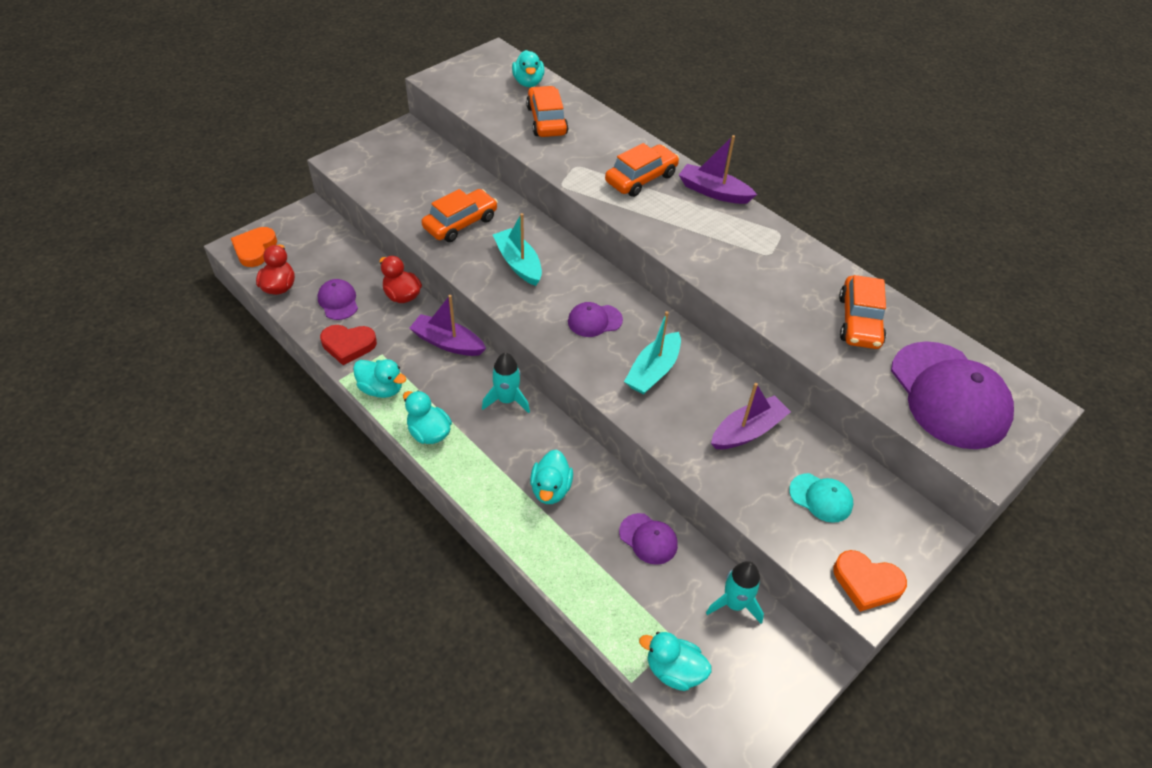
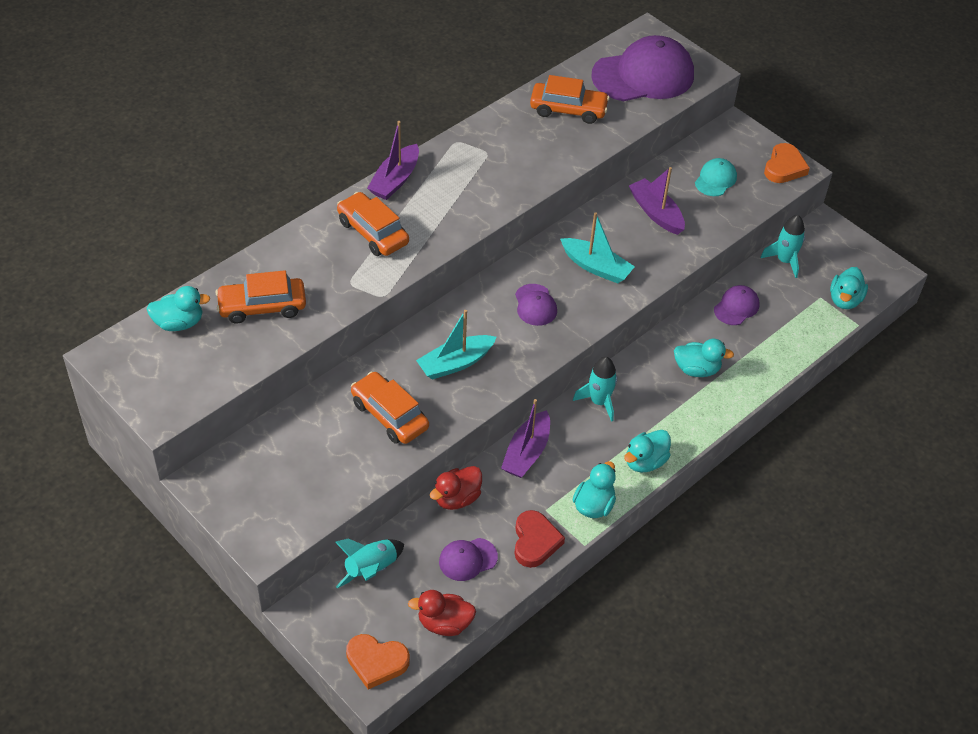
camera: 90 degrees left, 0 degrees up
(340, 245) = (371, 569): none -> turquoise rocket

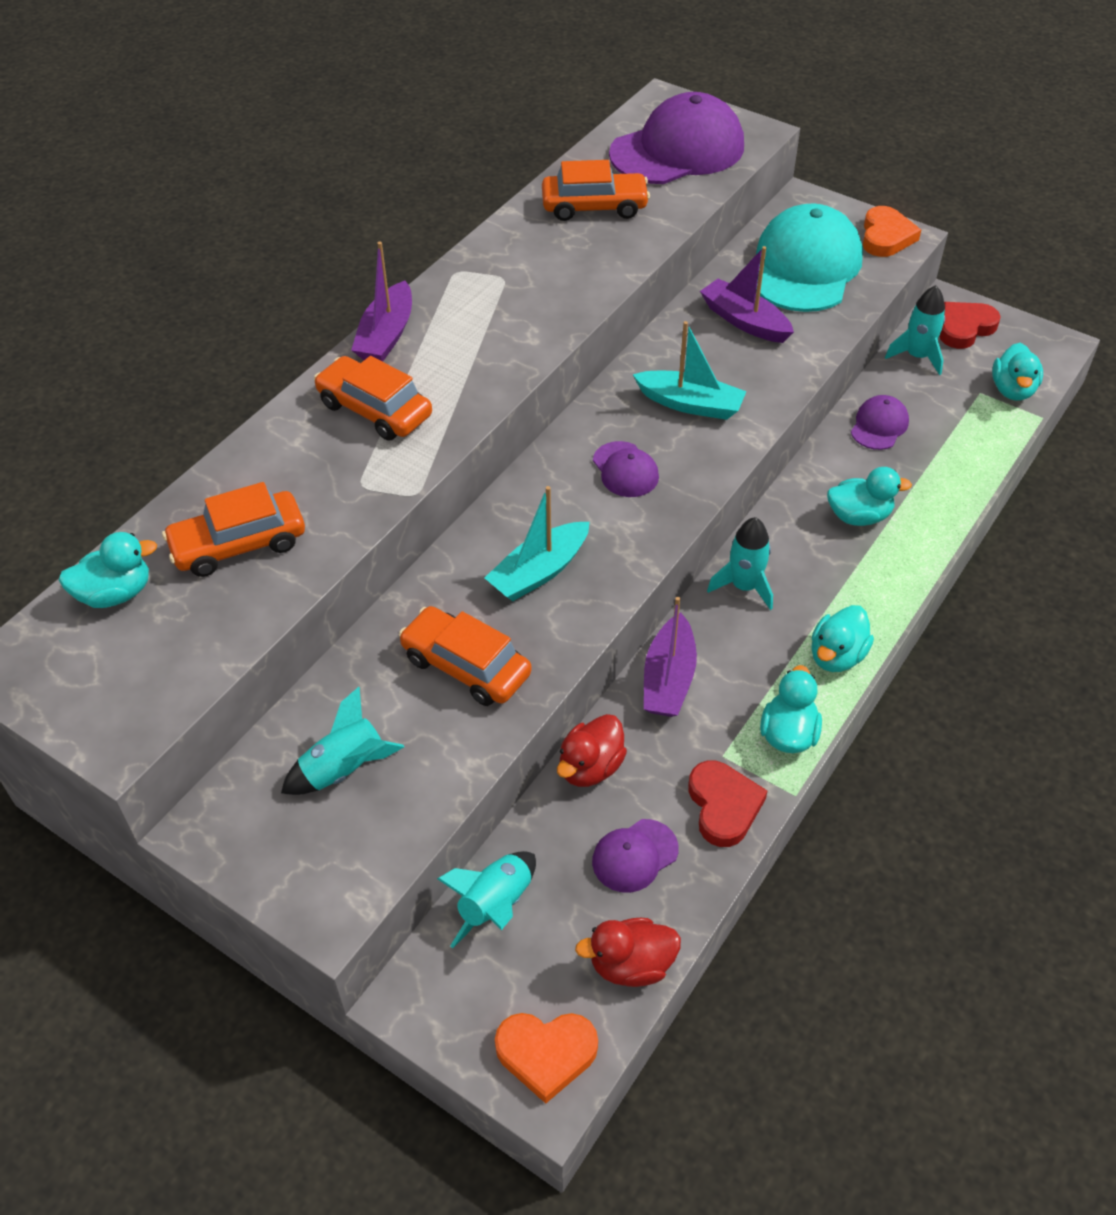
camera: 10 degrees left, 0 degrees up
(295, 463) = (344, 769): none -> turquoise rocket
(715, 179) = (805, 266): turquoise cap -> turquoise cap, size x2.14
(828, 246) = (964, 328): none -> red heart

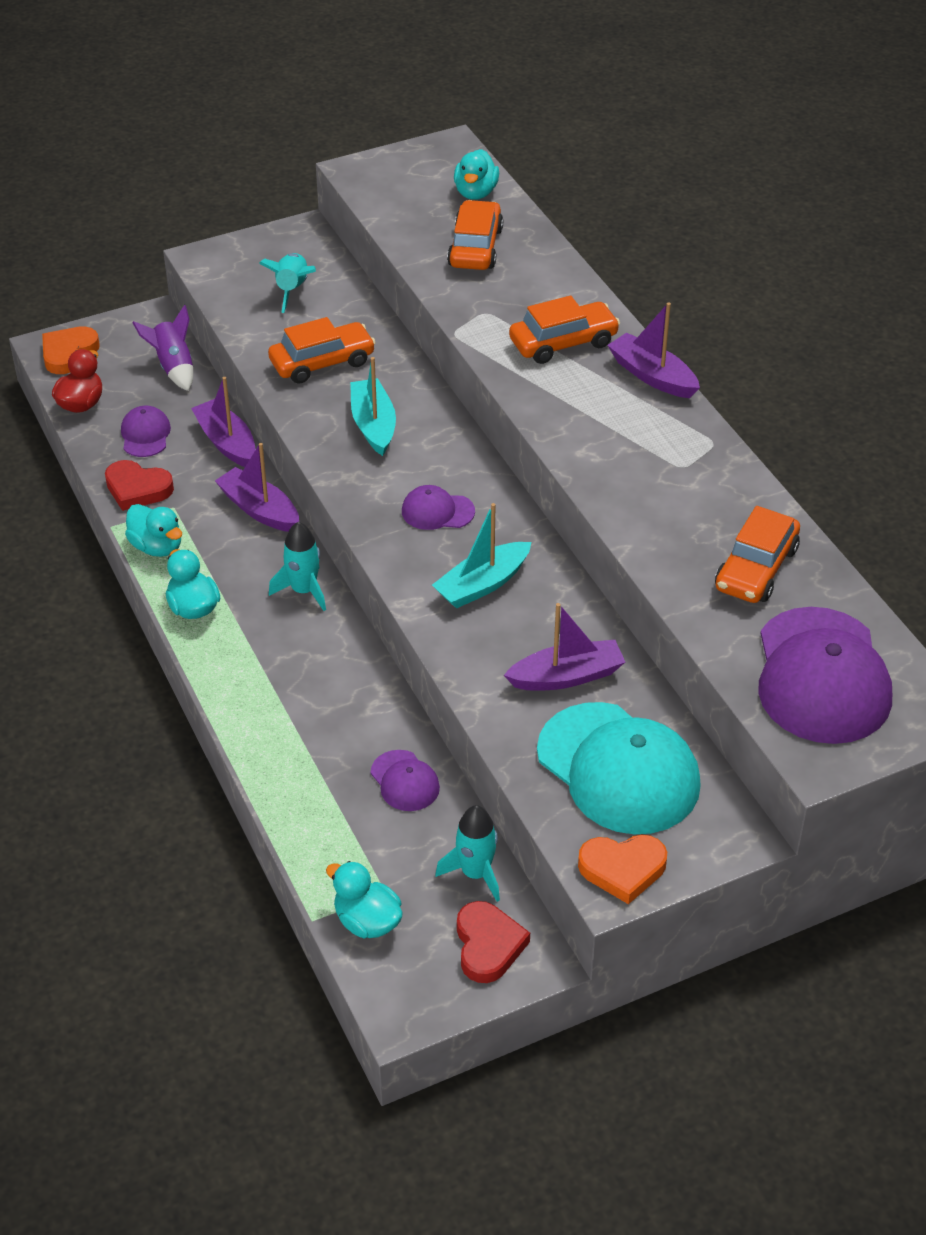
camera: 120 degrees right, 5 degrees down
(496, 905) = (173, 367): turquoise rocket -> purple rocket
(590, 767) = (226, 442): red duck -> purple boat
(859, 516) = (312, 701): turquoise duck -> none
(886, 236) = (622, 869): orange heart -> orange heart turned 45 degrees counterclockwise

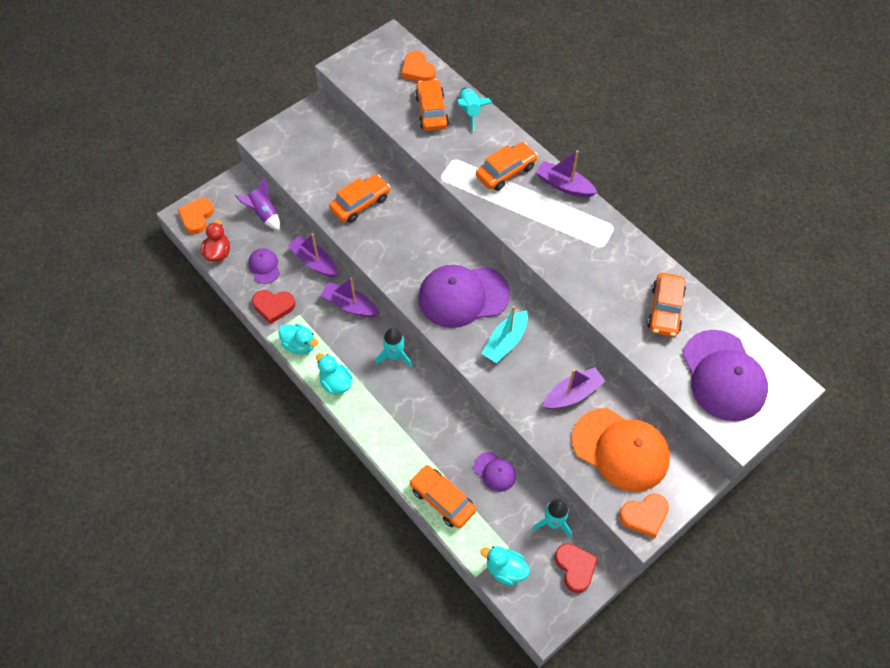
camera: 15 degrees left, 15 degrees up
(292, 290) = (324, 154): turquoise rocket -> turquoise rocket (470, 112)
(301, 801) = (442, 500): none -> orange car
(373, 425) = (405, 242): turquoise boat -> none
(437, 511) = (463, 296): purple cap -> purple cap, size x2.14
(476, 193) = (418, 70): turquoise duck -> orange heart
(618, 769) = (621, 449): turquoise cap -> orange cap

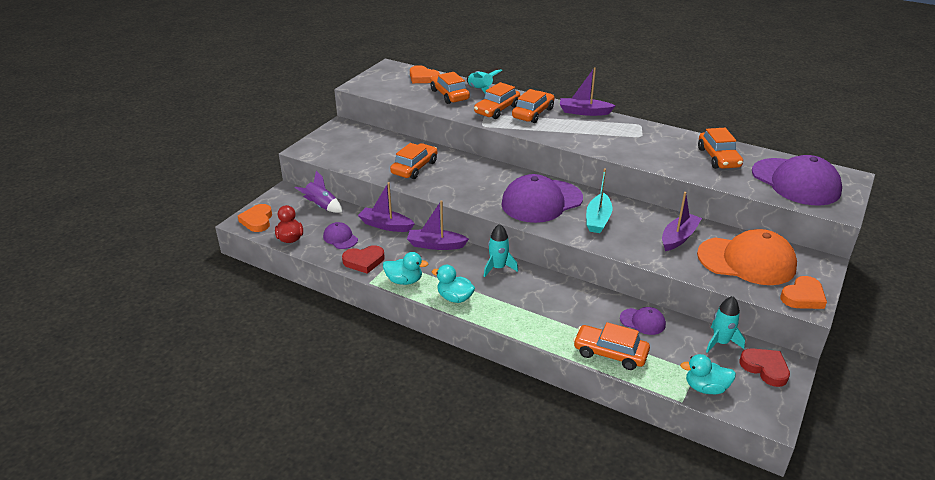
camera: 20 degrees left, 25 degrees down
(470, 154) = (497, 110): none -> orange car

